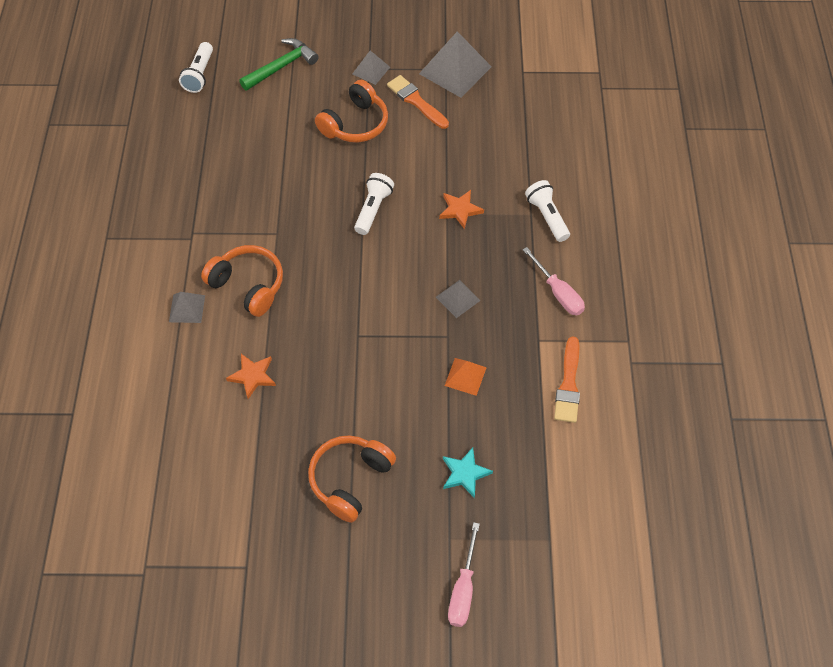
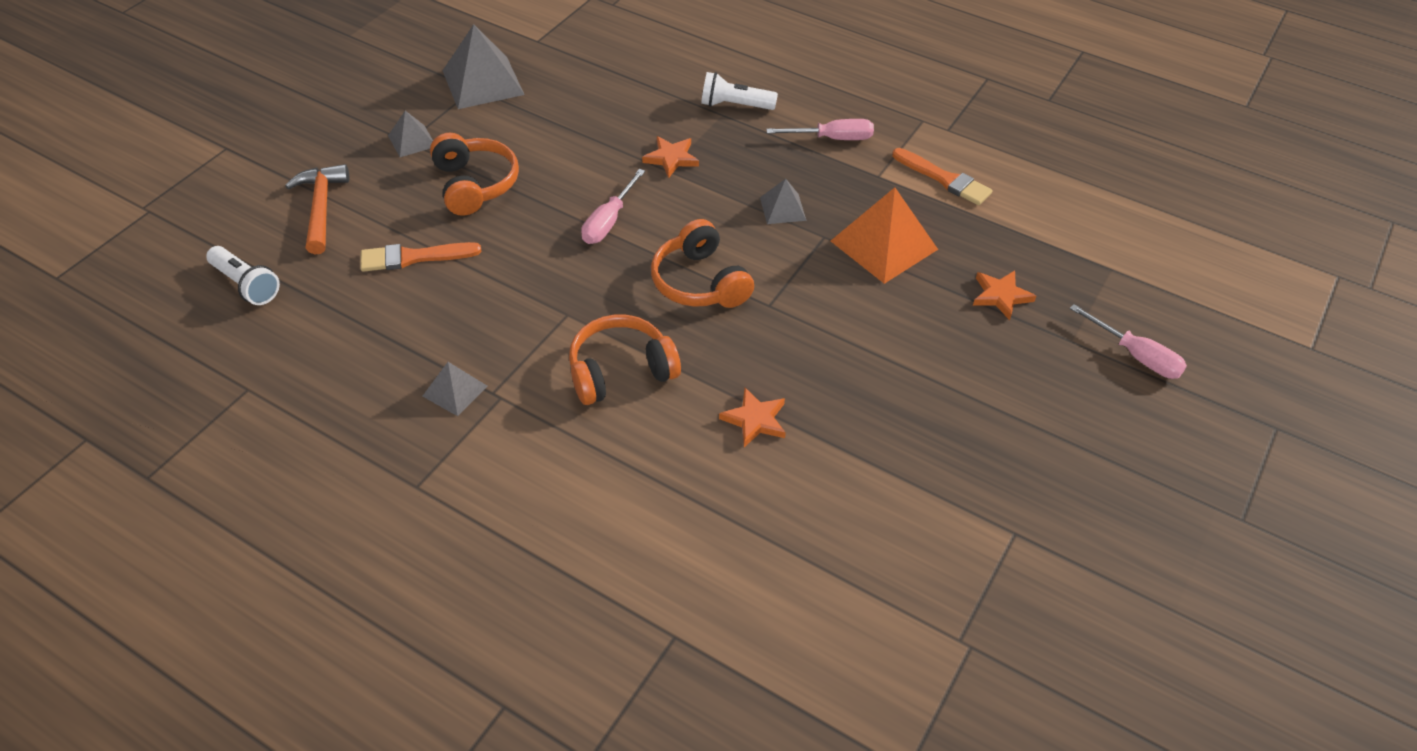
camera: 60 degrees left, 10 degrees down
(187, 308) = (605, 444): grey pyramid -> grey pyramid (455, 391)
(281, 67) = (321, 208): green hammer -> orange hammer
(350, 480) = (953, 390): orange headphones -> orange headphones (700, 282)
(373, 209) = (609, 221): white flashlight -> pink screwdriver
(416, 101) = (494, 127): orange brush -> orange brush (414, 257)
(465, 376) = (883, 245): orange pyramid -> orange pyramid, size x1.87
(465, 473) = (1001, 296): turquoise star -> orange star

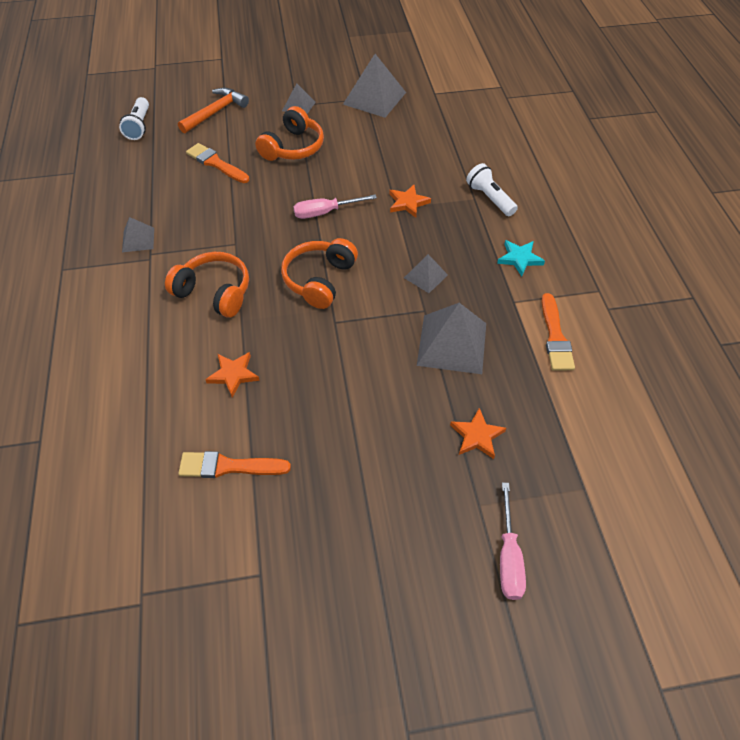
camera: 50 degrees right, 5 degrees up
(832, 138) = (519, 258): pink screwdriver -> turquoise star
(869, 488) = (229, 466): none -> orange brush
(883, 245) = (452, 343): orange pyramid -> grey pyramid

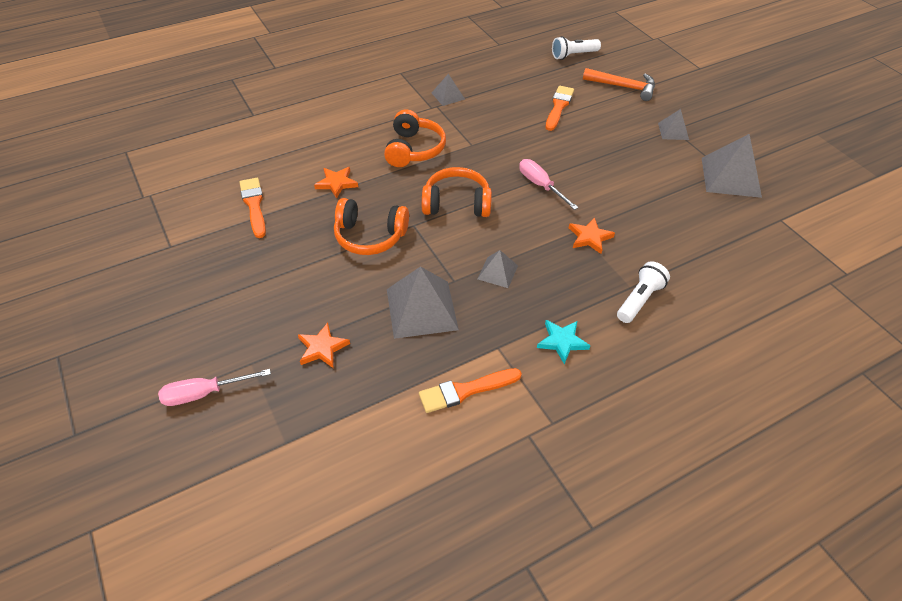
camera: 70 degrees right, 5 degrees down
(293, 147) = (612, 143): orange headphones -> orange headphones (370, 236)

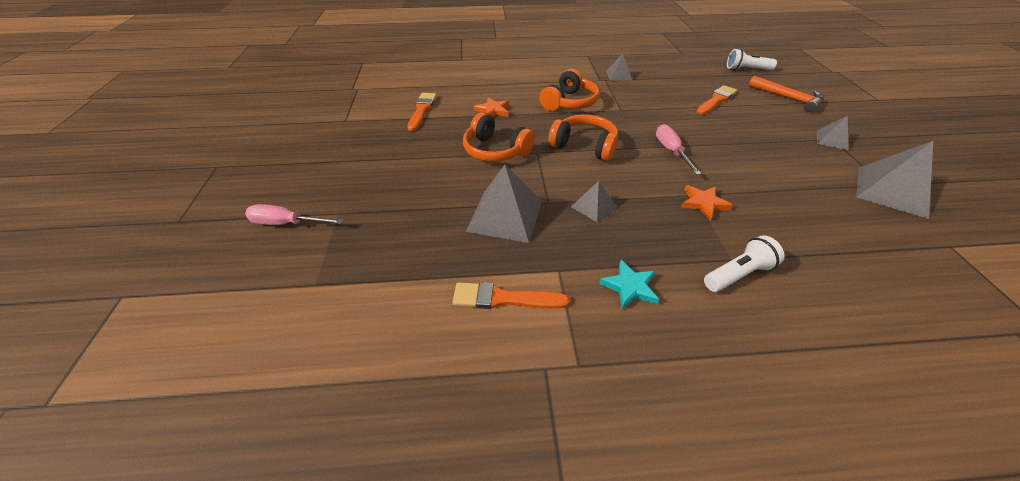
camera: 25 degrees right, 5 degrees down
(322, 348) = (400, 219): orange star -> none

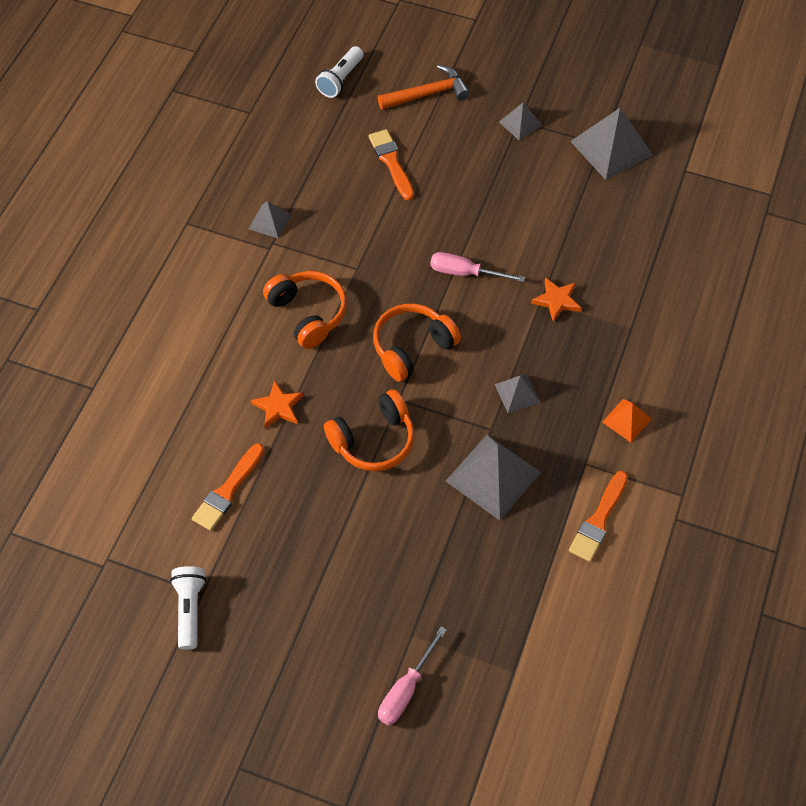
camera: 65 degrees left, 15 degrees up
(422, 110) = (228, 490): orange brush -> orange brush turned 90 degrees counterclockwise
(630, 287) = (627, 420): turquoise star -> orange pyramid
(738, 274) = (648, 335): white flashlight -> white flashlight (190, 609)

